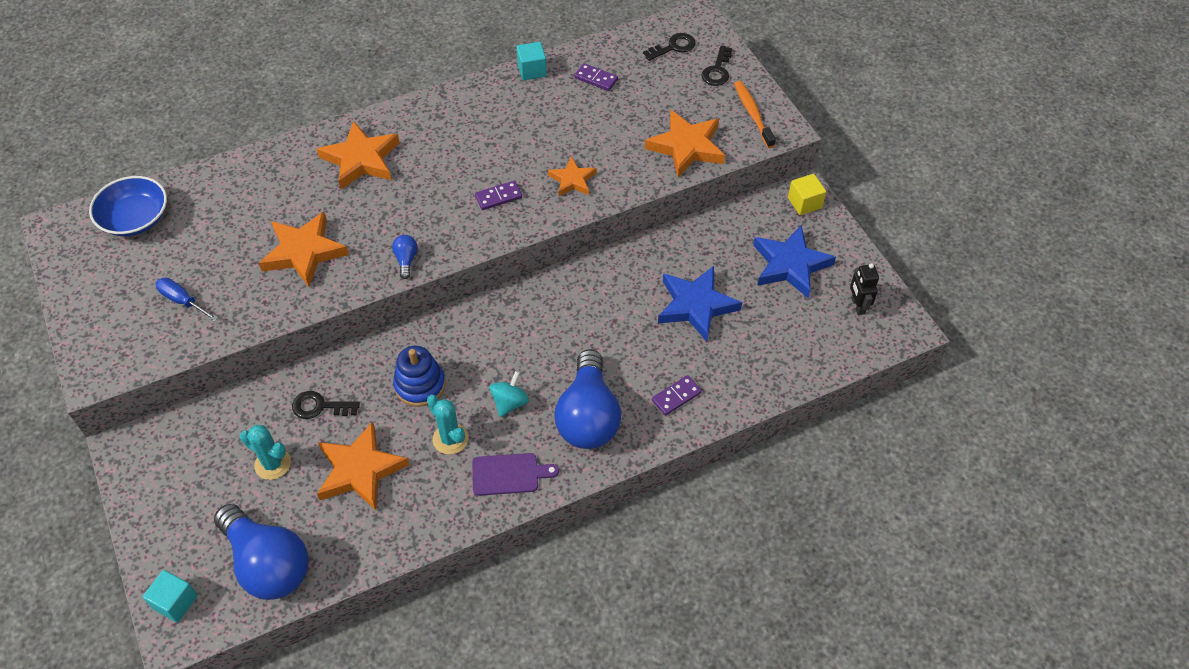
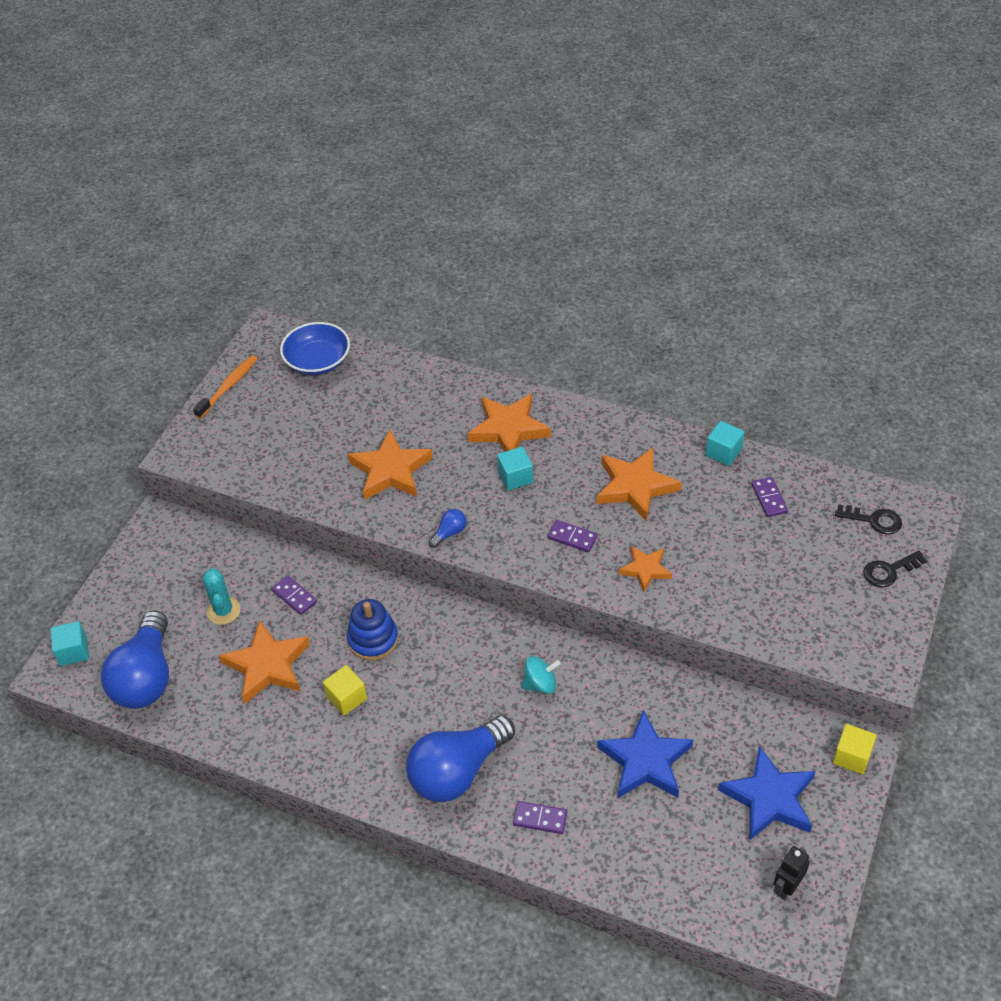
camera: 50 degrees right, 5 degrees down
(182, 301) = (279, 444): blue screwdriver -> none
(319, 406) = (294, 596): black key -> purple domino
(407, 188) = (515, 477): none -> turquoise cube
(450, 439) = (347, 698): turquoise cactus -> yellow cube
(509, 474) = (353, 761): purple cutting board -> none
(510, 403) = (416, 709): turquoise spinning top -> turquoise spinning top (540, 684)
(686, 147) = (775, 617): orange star -> orange star (635, 487)
(753, 114) = (873, 635): orange toothbrush -> orange toothbrush (228, 387)

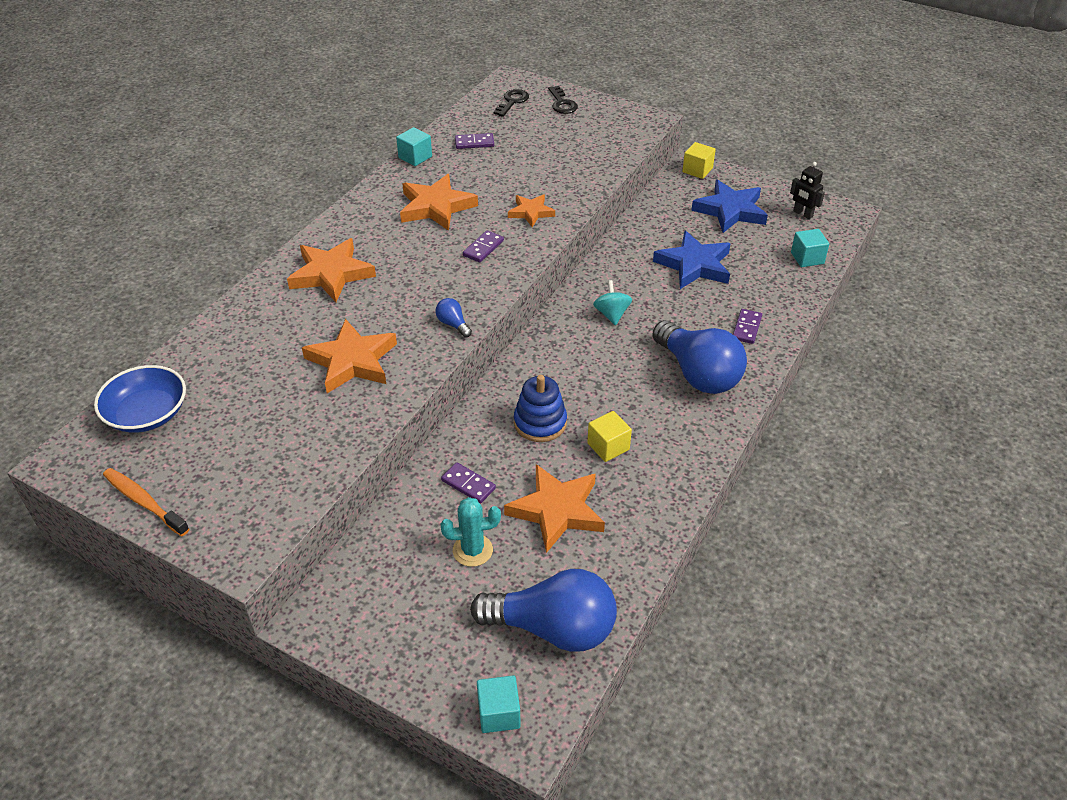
camera: 85 degrees left, 5 degrees down
(294, 596) = (468, 484): purple domino -> purple domino turned 75 degrees clockwise
(515, 477) = (397, 275): turquoise cube -> turquoise cube (807, 258)

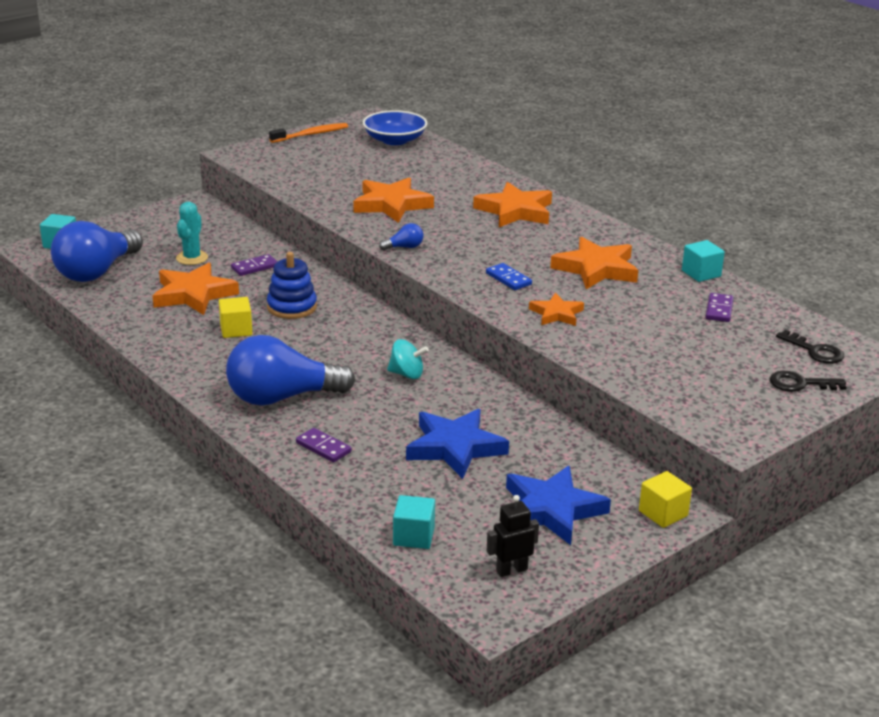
camera: 110 degrees right, 15 degrees down
(483, 248) = (508, 279): purple domino -> blue domino

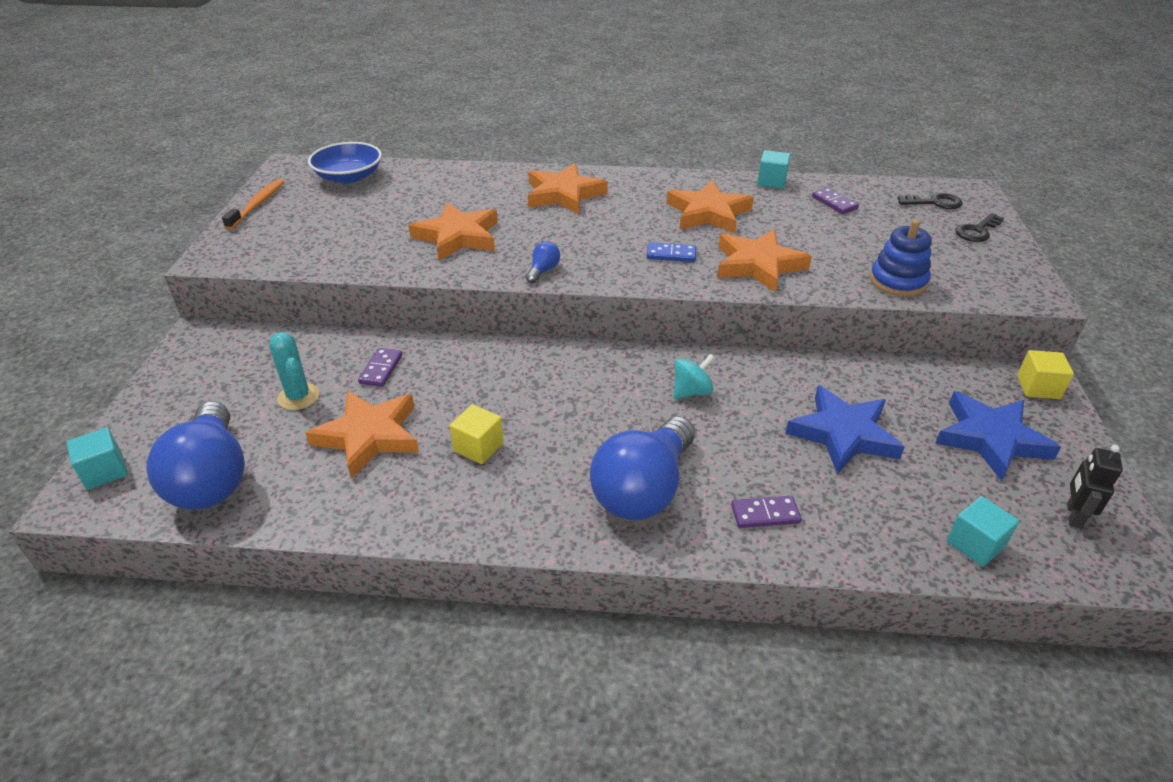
camera: 45 degrees left, 10 degrees up
(292, 307) = (487, 389): blue stacking toy -> blue stacking toy (898, 281)
(556, 314) = (758, 265): orange star -> orange star, size x1.69

